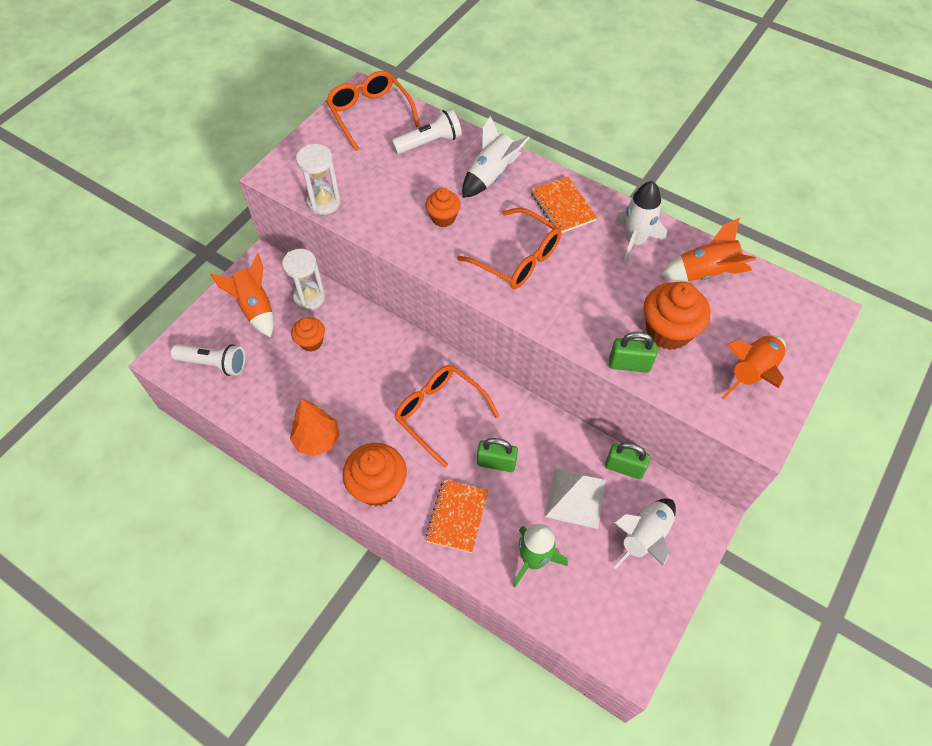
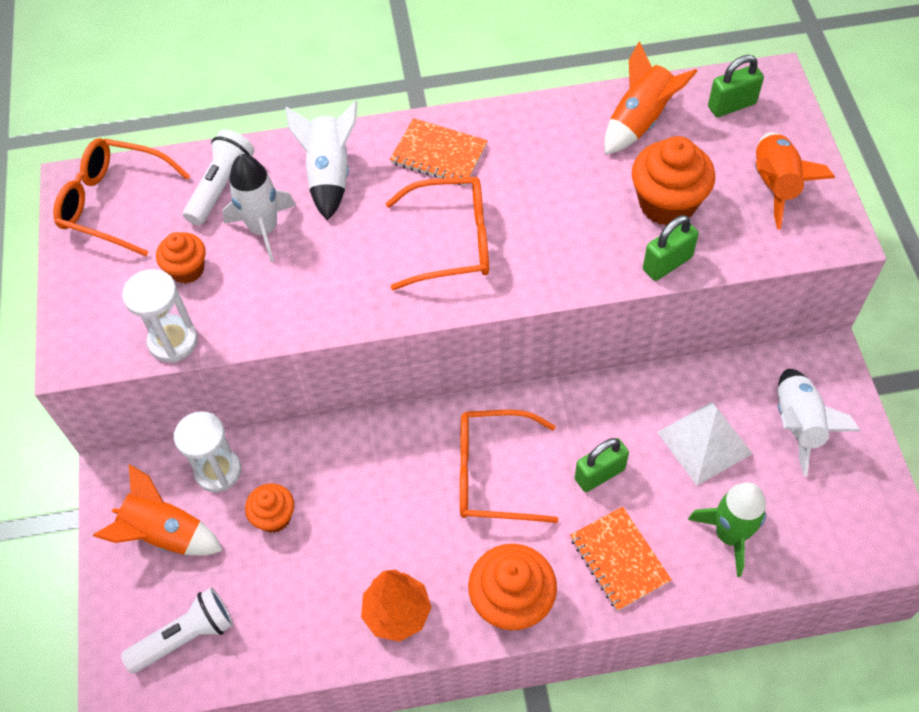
camera: 40 degrees left, 0 degrees up
(443, 218) = (328, 257): orange cupcake -> orange cupcake (187, 270)
(624, 468) = (716, 376): green padlock -> green padlock (731, 105)
(635, 241) = (545, 138): white rocket -> white rocket (264, 229)

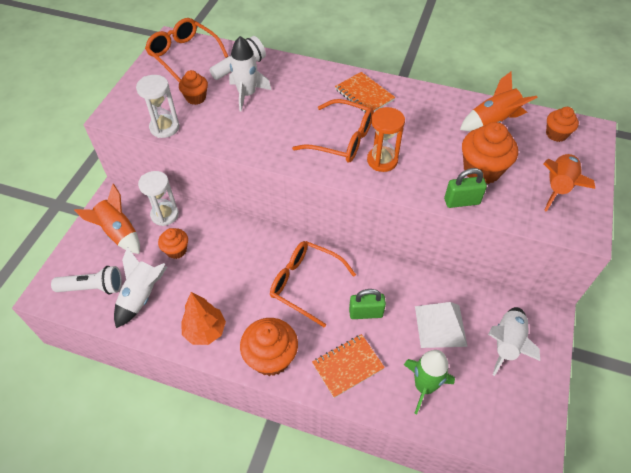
camera: 25 degrees right, 5 degrees down
(329, 175) = (299, 82): white rocket -> white rocket (142, 296)
(527, 249) = (382, 160): none -> orange hourglass
(619, 559) = (347, 366): orange notebook -> orange notebook turned 60 degrees clockwise
(731, 105) = (556, 134): green padlock -> orange cupcake

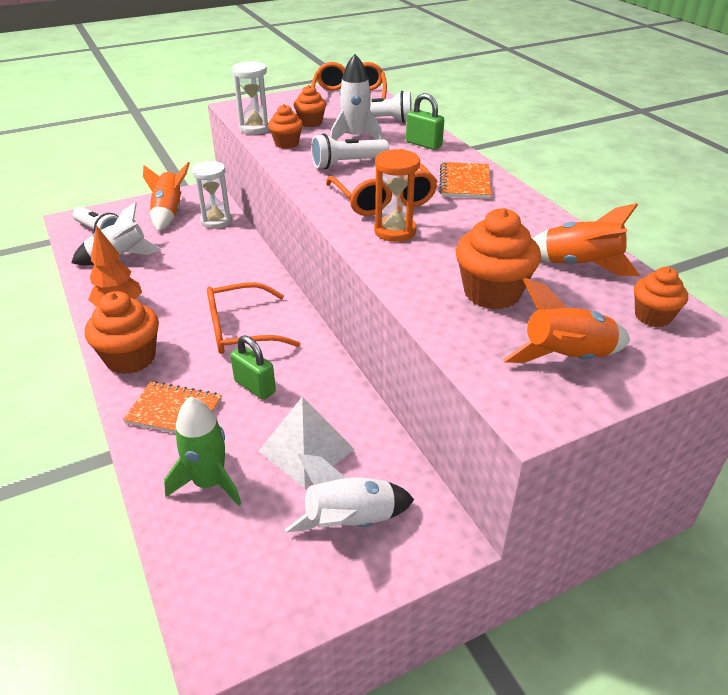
camera: 45 degrees right, 15 degrees down
(176, 250) = (187, 246): orange cupcake -> orange cupcake (286, 143)
(277, 122) = (347, 163): none -> white flashlight
(305, 284) = (241, 330): orange glasses -> orange glasses turned 90 degrees counterclockwise
(461, 201) = (421, 301): green padlock -> green padlock (423, 144)

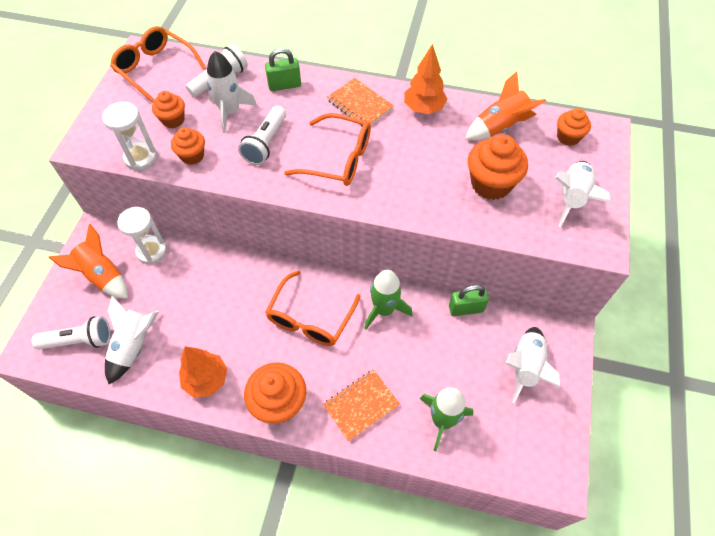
camera: 50 degrees left, 20 degrees up
(255, 387) = (377, 345): green padlock -> green padlock (466, 309)
(302, 370) = (384, 310): none -> green rocket
(306, 450) = (455, 353): white pyramid -> none
(395, 231) = (383, 180): orange hourglass -> none
(521, 214) = (423, 108): none -> orange tree
(566, 358) = (572, 198): orange rocket -> white rocket

